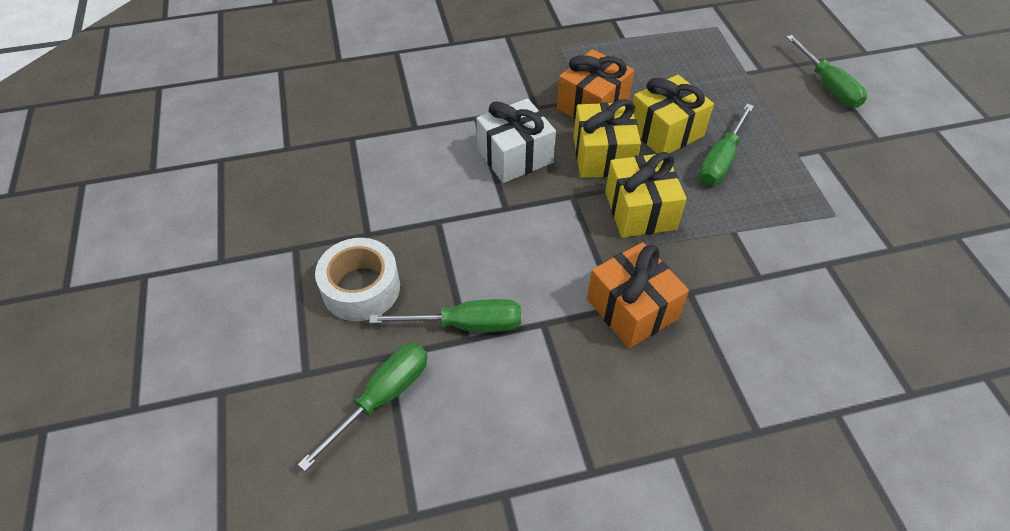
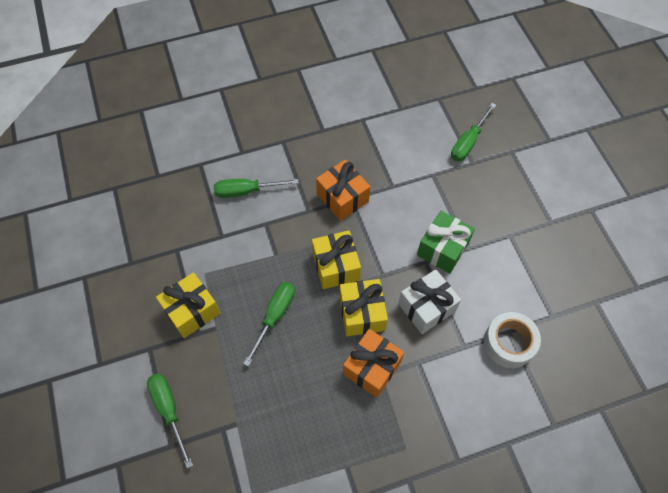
camera: 175 degrees right, 10 degrees up
(361, 288) = (500, 198): white tape -> white tape (509, 343)
(466, 324) = (435, 182): green screwdriver -> green screwdriver (246, 191)
(477, 222) = (442, 249): none -> green gift
(665, 132) = (314, 342): yellow gift -> yellow gift (192, 311)

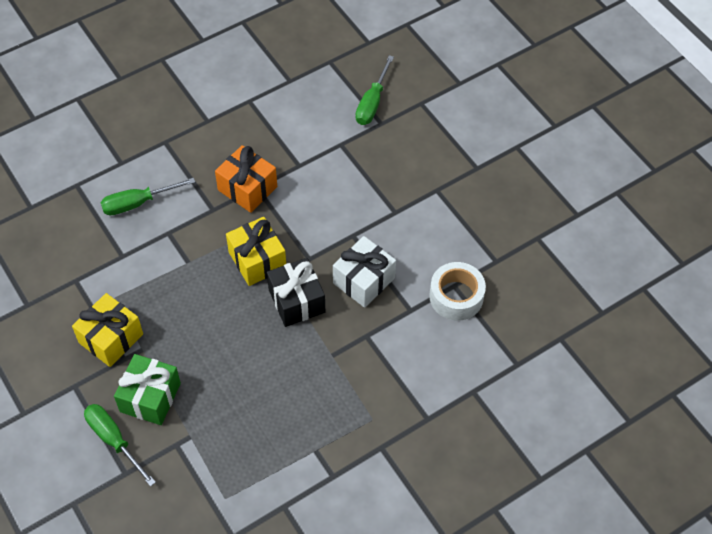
camera: 15 degrees left, 5 degrees down
(274, 316) = (203, 324): green screwdriver -> none
(362, 313) = (296, 301): yellow gift -> black gift
(372, 368) = (319, 351): orange gift -> none
(442, 249) = (368, 219): green gift -> green gift (150, 397)

